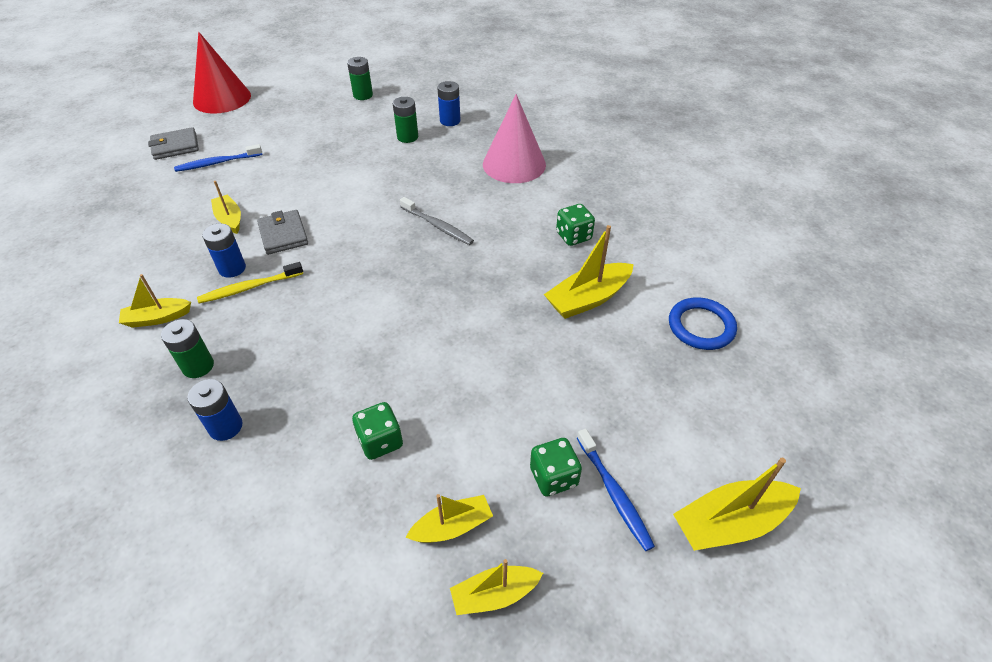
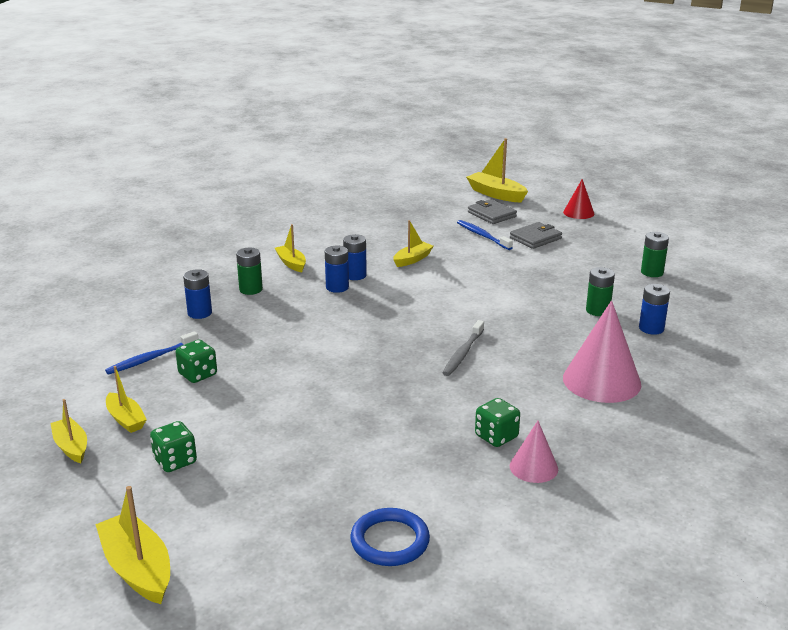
camera: 75 degrees right, 20 degrees down
(222, 98) = (578, 212): red cone -> red cone, size x0.55
(250, 287) = (337, 287): yellow toothbrush -> blue battery
(283, 235) = (406, 285): grey wallet -> grey wallet (535, 238)
(588, 299) = (399, 457): yellow boat -> yellow boat (496, 194)
(614, 493) = (163, 496): blue toothbrush -> blue toothbrush (151, 358)
(619, 227) = (533, 467): none -> pink cone

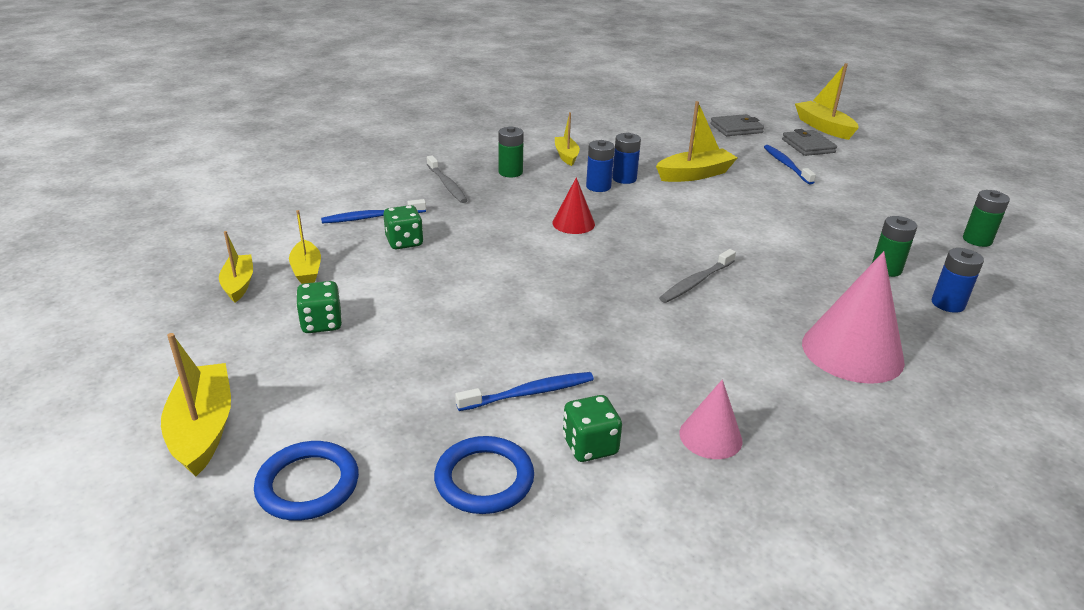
camera: 20 degrees right, 5 degrees up
(199, 313) = (447, 184): blue battery -> grey toothbrush
(257, 583) = (308, 485): none -> blue ring
(384, 471) = (529, 393): none -> blue toothbrush
(412, 259) = (694, 174): yellow boat -> yellow boat, size x1.56
(496, 437) = (683, 386): green dice -> green dice (590, 446)
(535, 238) = (847, 178): grey wallet -> grey wallet (736, 128)
(578, 212) = (912, 161): red cone -> red cone (573, 223)

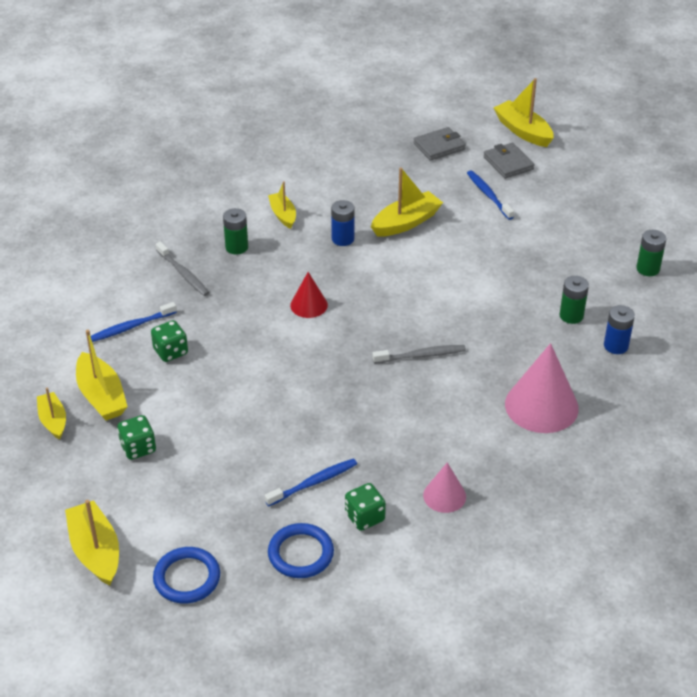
camera: 10 degrees left, 10 degrees up
(307, 270) = (101, 396): yellow boat -> yellow boat, size x1.56
(598, 187) = (321, 254): blue battery -> none
(696, 282) = (421, 355): grey toothbrush -> grey toothbrush turned 135 degrees counterclockwise

